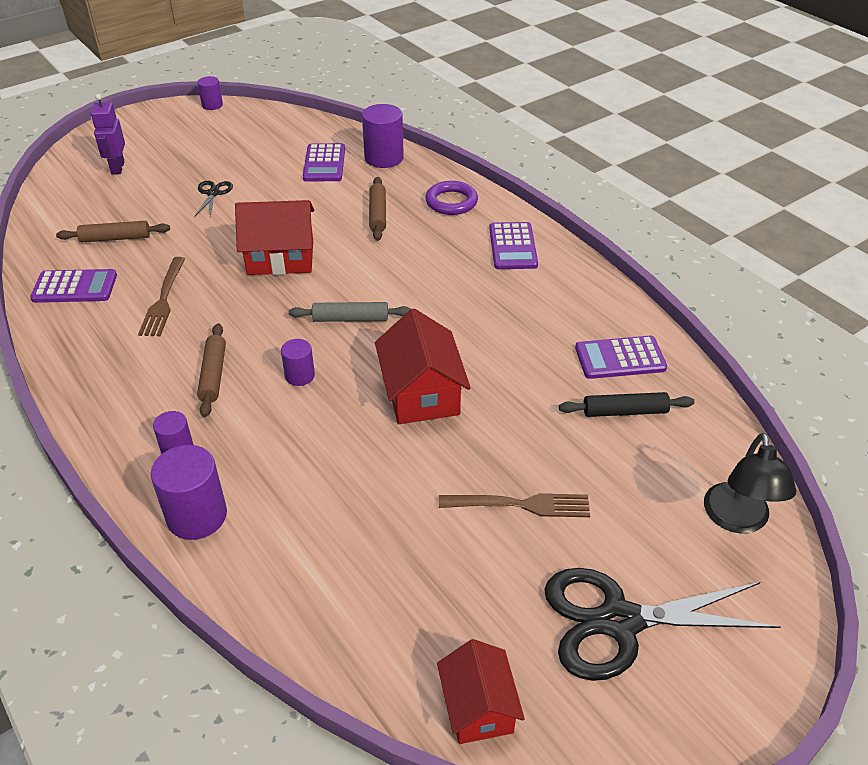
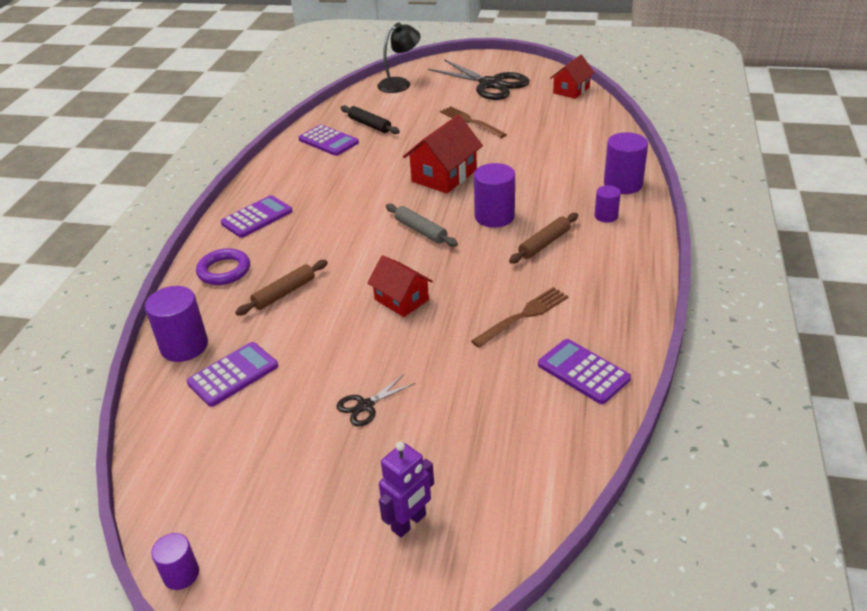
camera: 130 degrees left, 5 degrees down
(115, 238) = (504, 407): brown rolling pin -> none
(280, 258) = (401, 300): red house -> red house, size x0.66
(300, 376) = (494, 216): purple cylinder -> purple cylinder, size x1.74

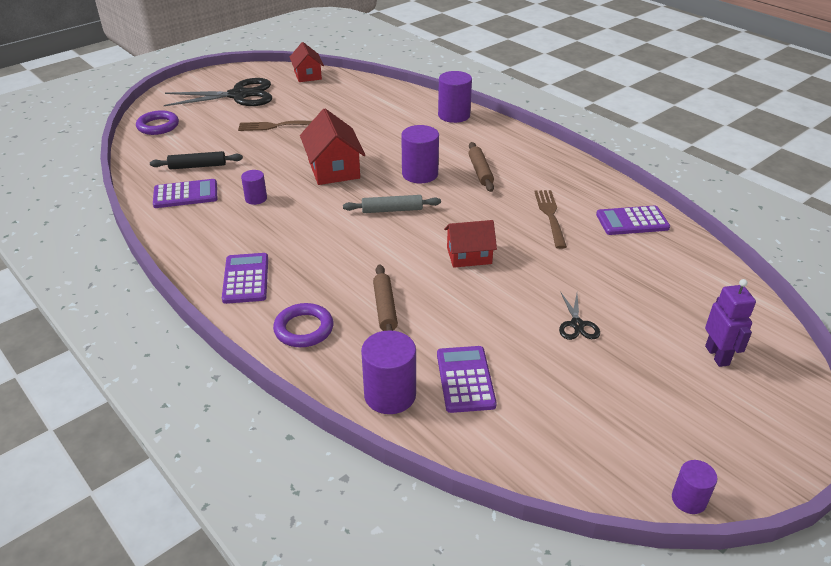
camera: 55 degrees left, 0 degrees up
(400, 83) = (158, 126): black lamp -> purple ring
(606, 216) = (481, 137): purple cylinder -> purple cylinder (256, 198)

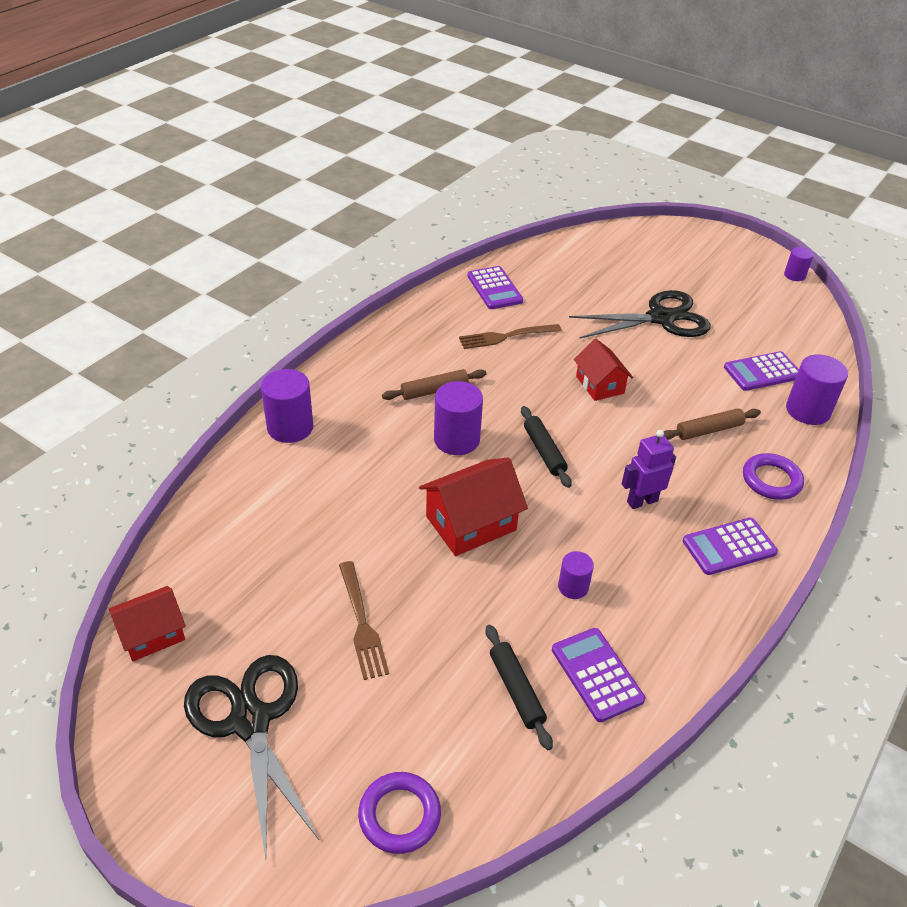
camera: 105 degrees left, 5 degrees up
(392, 210) = (544, 451): grey rolling pin -> black rolling pin
(577, 324) = (661, 318): black scissors -> black scissors, size x2.21
(717, 355) = (655, 256): purple robot -> purple robot (642, 501)

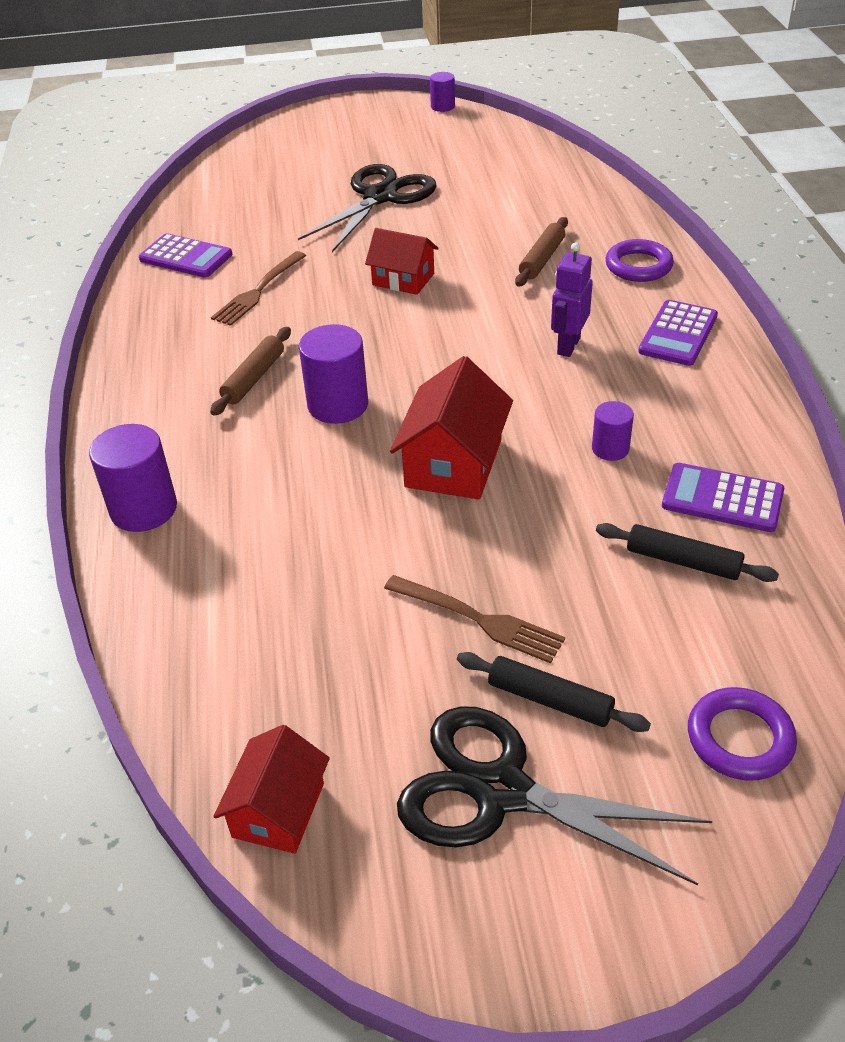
camera: 40 degrees left, 0 degrees up
(544, 451) = (432, 362): black rolling pin -> black rolling pin (550, 700)
(762, 372) = (520, 192): purple calculator -> none
(808, 410) = (593, 200): purple cylinder -> none

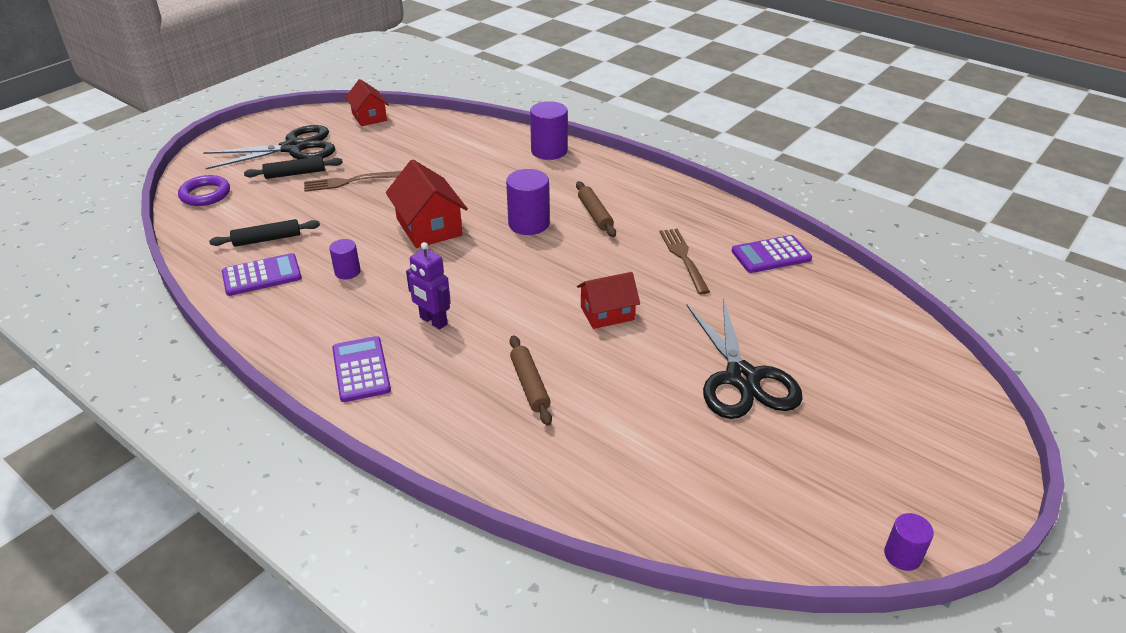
camera: 135 degrees right, 5 degrees down
(568, 346) = (433, 321): purple robot -> purple robot turned 150 degrees clockwise
(638, 266) = (444, 421): purple ring -> none

